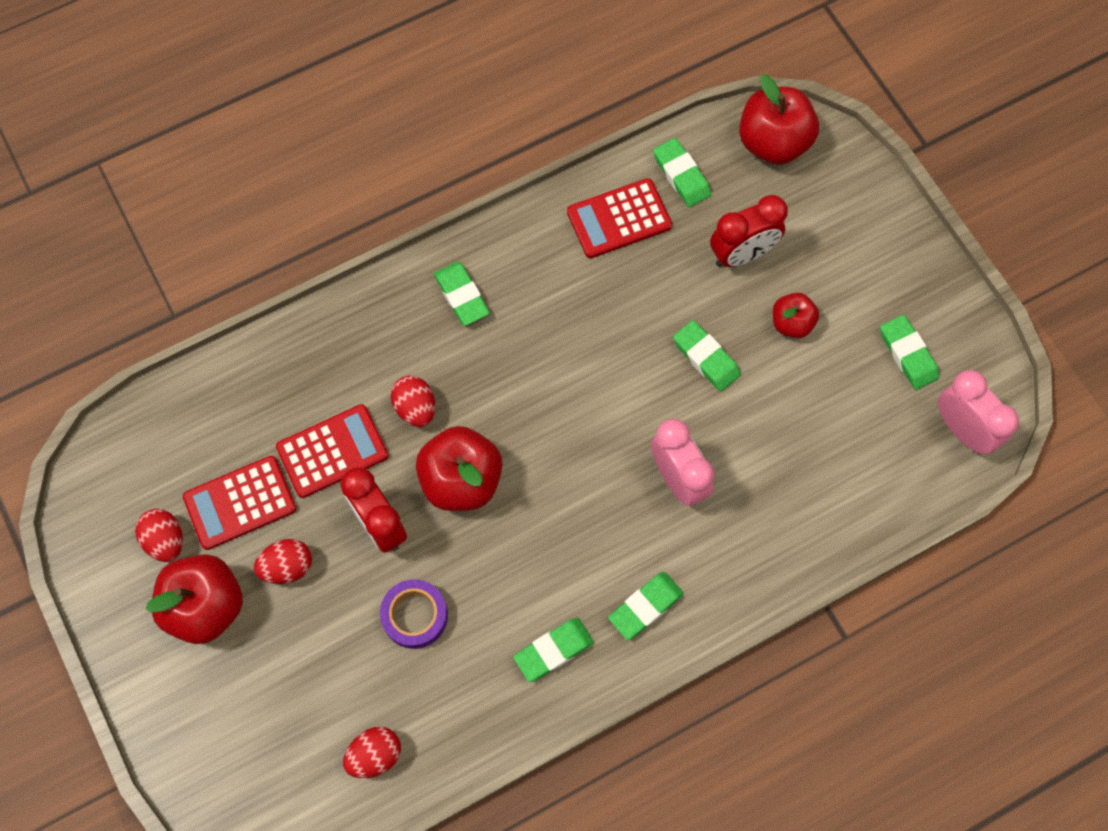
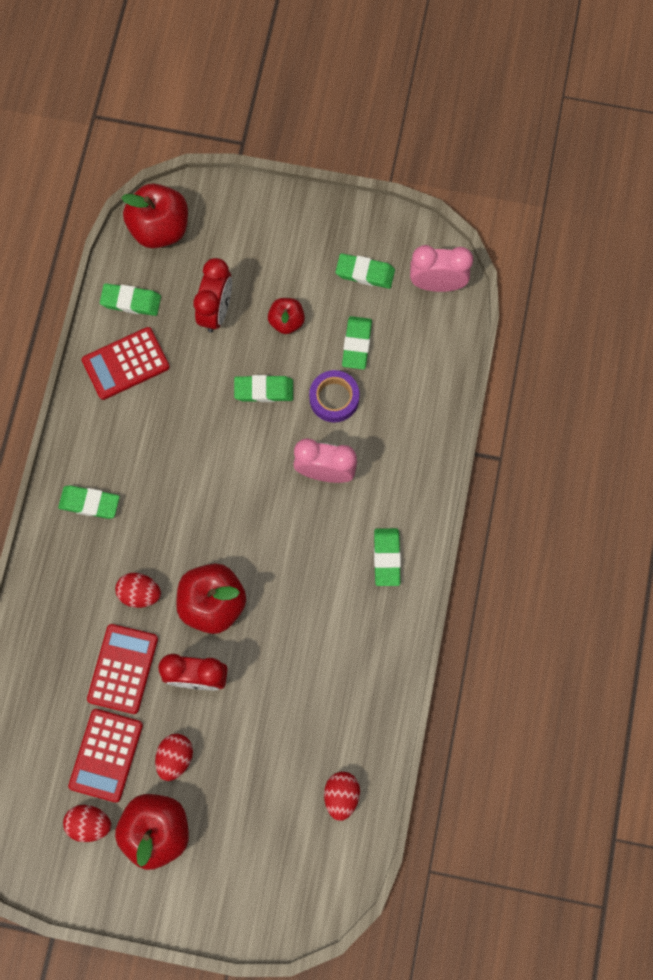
camera: 50 degrees left, 5 degrees up
(415, 616) = (275, 702): purple tape -> purple tape (334, 398)
(553, 650) = (367, 634): green eraser -> green eraser (356, 344)
(619, 219) = (126, 364): red calculator -> red calculator turned 45 degrees clockwise

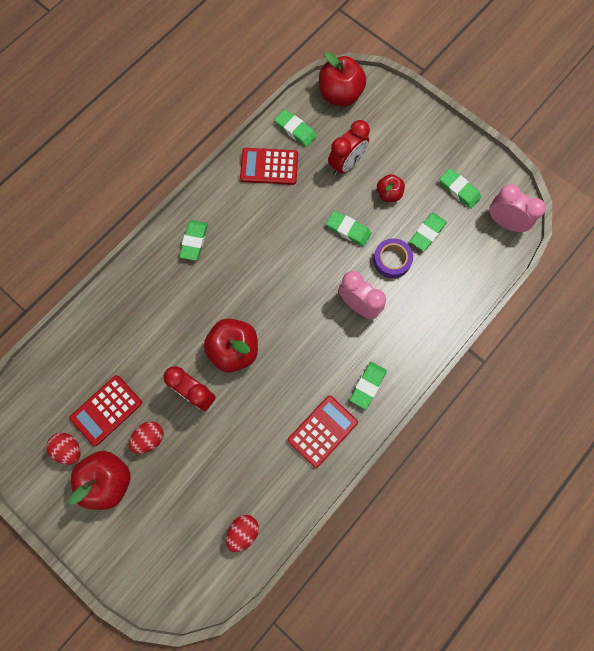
camera: 30 degrees right, 0 degrees up
(89, 503) = (194, 241): green eraser -> green eraser turned 60 degrees clockwise
(123, 669) = (151, 359): red calculator -> red calculator (322, 431)
(140, 593) = (191, 317): red egg -> none

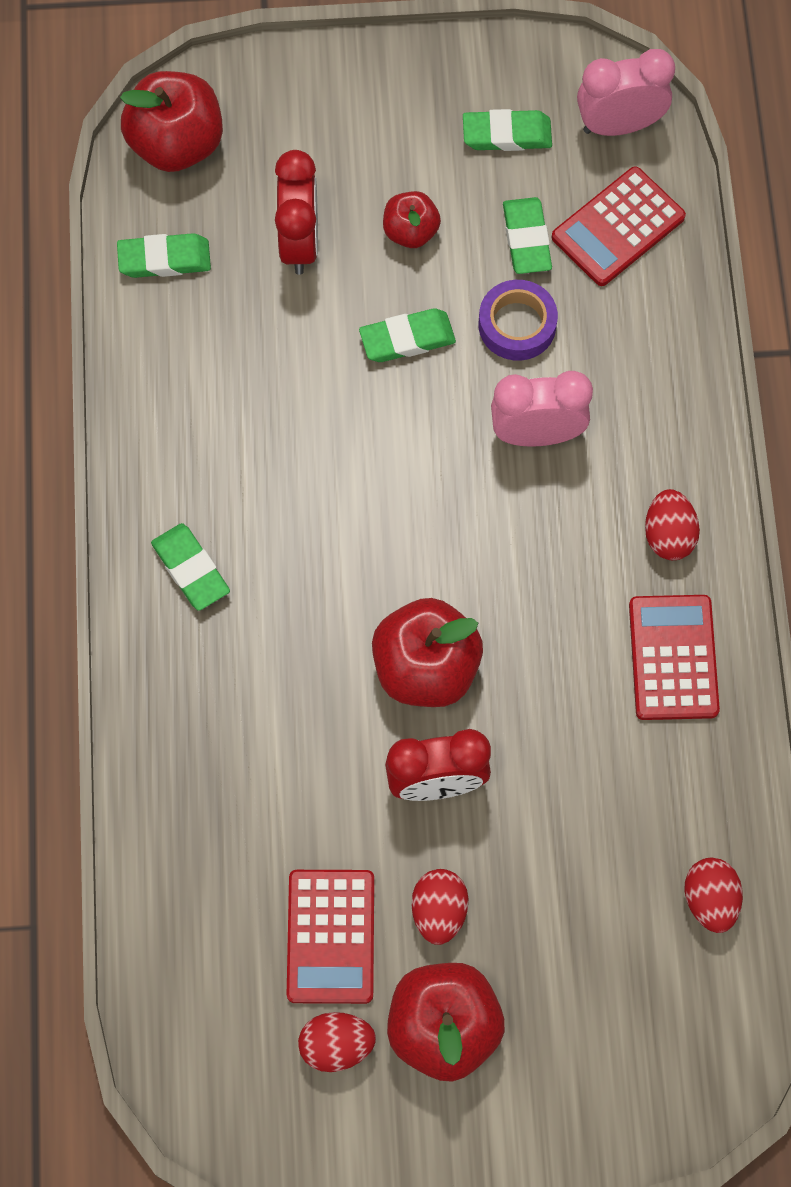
camera: 45 degrees left, 5 degrees down
(269, 167) = (184, 352): red calculator -> red calculator (618, 227)
(367, 385) = (668, 535): green eraser -> red egg

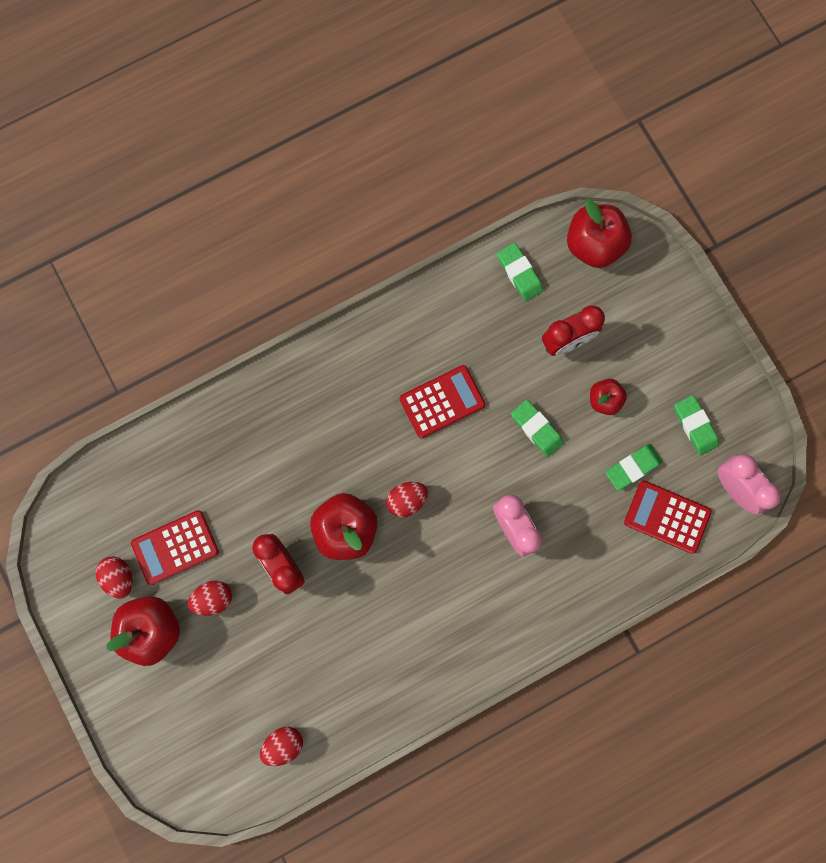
camera: 65 degrees right, 10 degrees up
(190, 569) = (344, 377): green eraser -> none
(517, 325) = (575, 486): purple tape -> none
(668, 535) = (487, 630): red egg -> red egg (406, 500)
(673, 658) = (414, 664): red calculator -> red calculator (442, 402)

